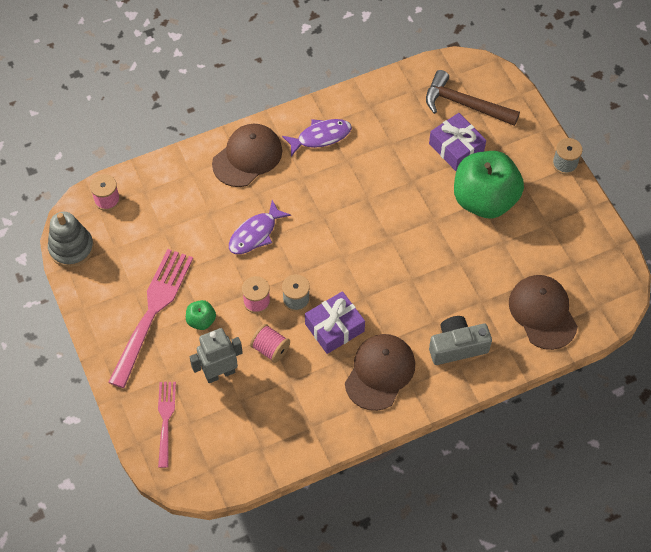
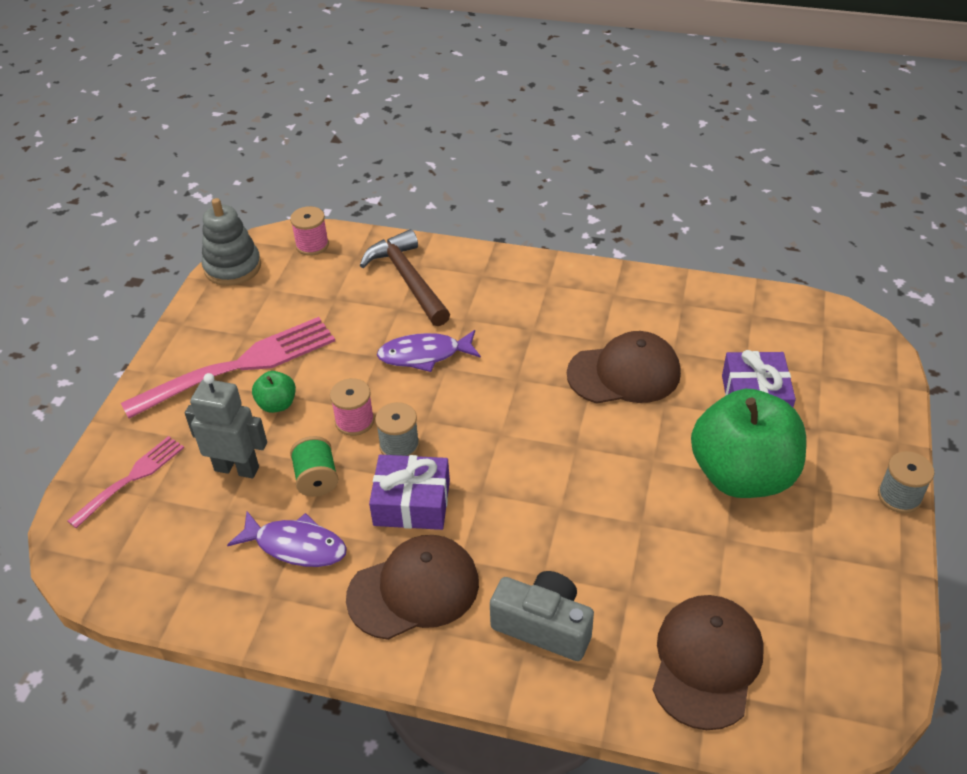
camera: 40 degrees right, 15 degrees down
(247, 157) = (492, 281): brown cap -> brown cap (624, 373)
(270, 349) = (316, 479): pink spool -> green spool
(320, 137) = (593, 303): purple fish -> purple fish (296, 546)
(464, 104) = (807, 359): brown hammer -> brown hammer (408, 279)

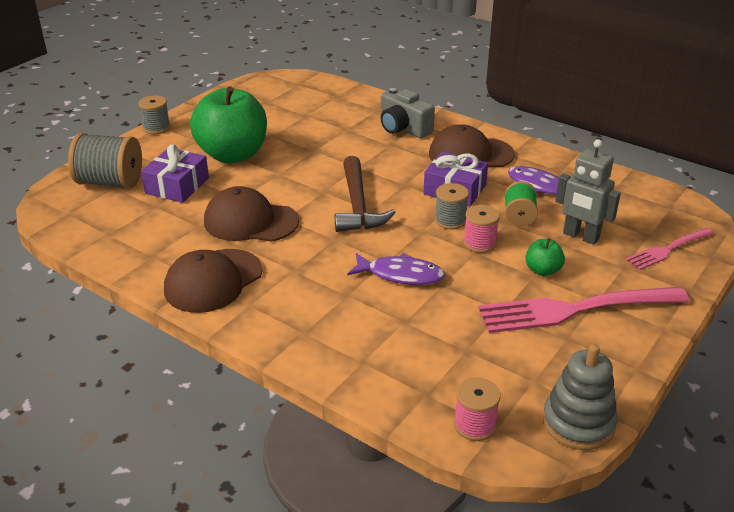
camera: 160 degrees left, 10 degrees down
(408, 279) = (382, 348): brown hammer -> brown hammer (358, 206)
(706, 662) = (330, 102): brown cap -> brown cap (213, 281)
(835, 379) = (110, 182): none -> grey spool

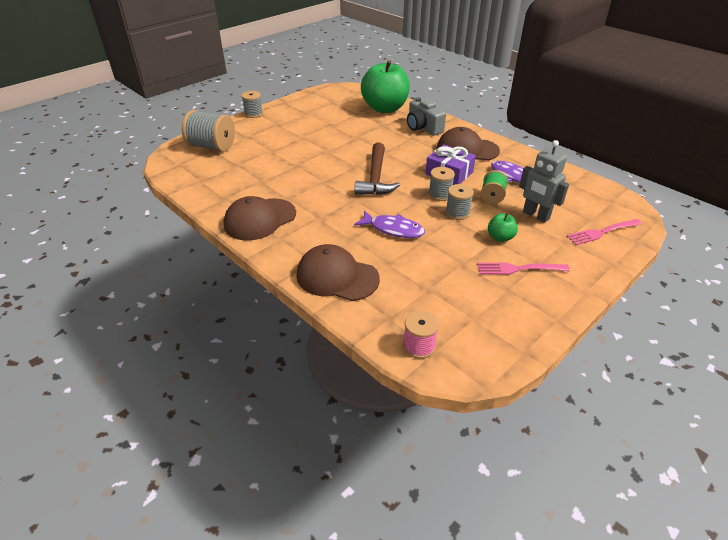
camera: 10 degrees right, 5 degrees up
(177, 186) = (255, 153): purple gift -> none
(232, 155) = (299, 135): green apple -> green apple (385, 108)
(250, 221) = (297, 181): brown cap -> brown cap (337, 277)
(479, 243) = (457, 213): pink spool -> grey spool
(576, 309) = (519, 269): pink fork -> pink fork, size x0.56
(578, 423) = (499, 355): grey stacking toy -> none

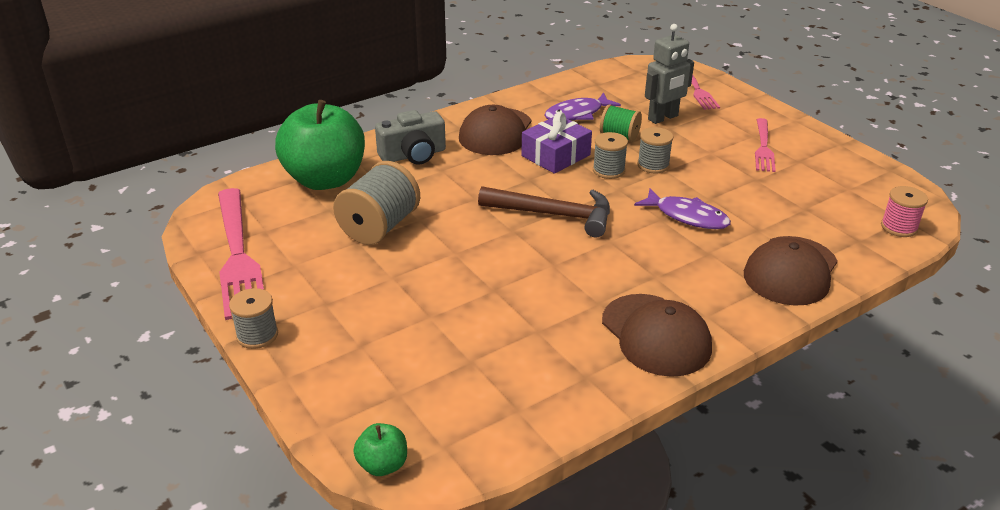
camera: 80 degrees left, 5 degrees down
(212, 146) = (383, 396): grey spool -> grey spool (379, 227)
(311, 100) = (237, 255): none -> pink fork
(393, 229) = (687, 216): purple fish -> purple fish turned 90 degrees clockwise
(500, 237) = (706, 147): green apple -> green apple (383, 465)

